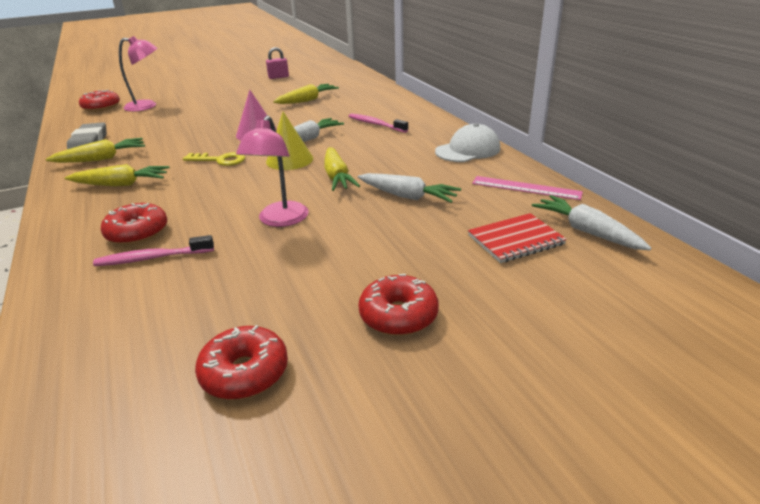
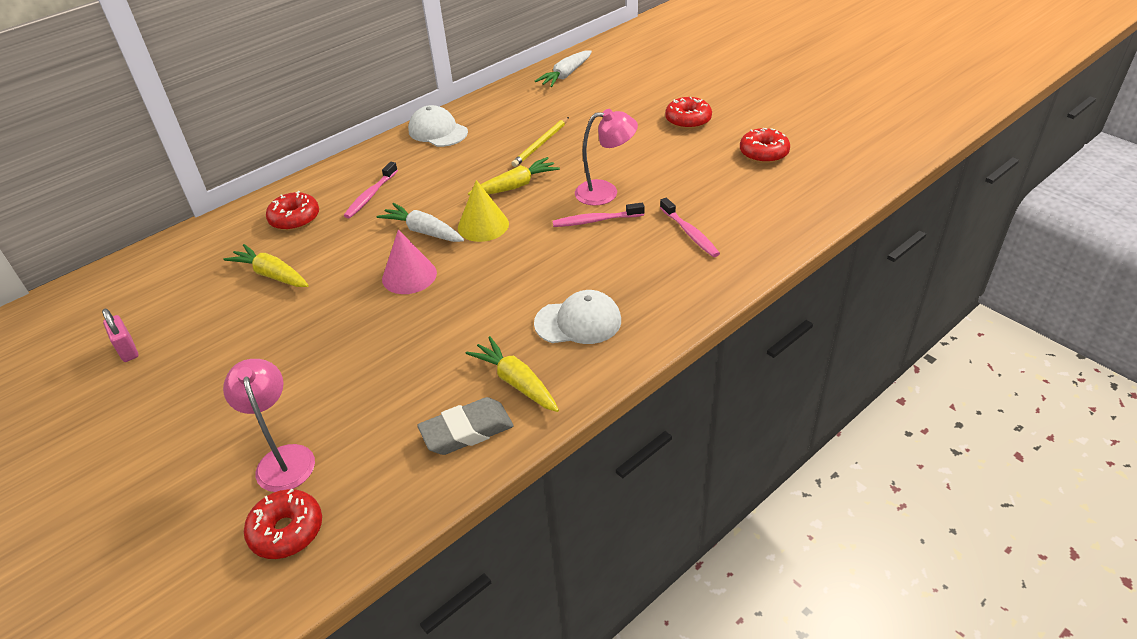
camera: 105 degrees left, 10 degrees up
(121, 184) = (578, 322): yellow carrot -> white cap
(137, 233) = (661, 259): red donut -> red donut (295, 219)
(220, 160) = (495, 274): yellow key -> none
(238, 208) = (595, 220): none -> pink toothbrush
(407, 196) = (541, 144): white carrot -> yellow pencil
(515, 240) = (588, 96): red notebook -> none
(526, 188) = (508, 99): pink ruler -> none

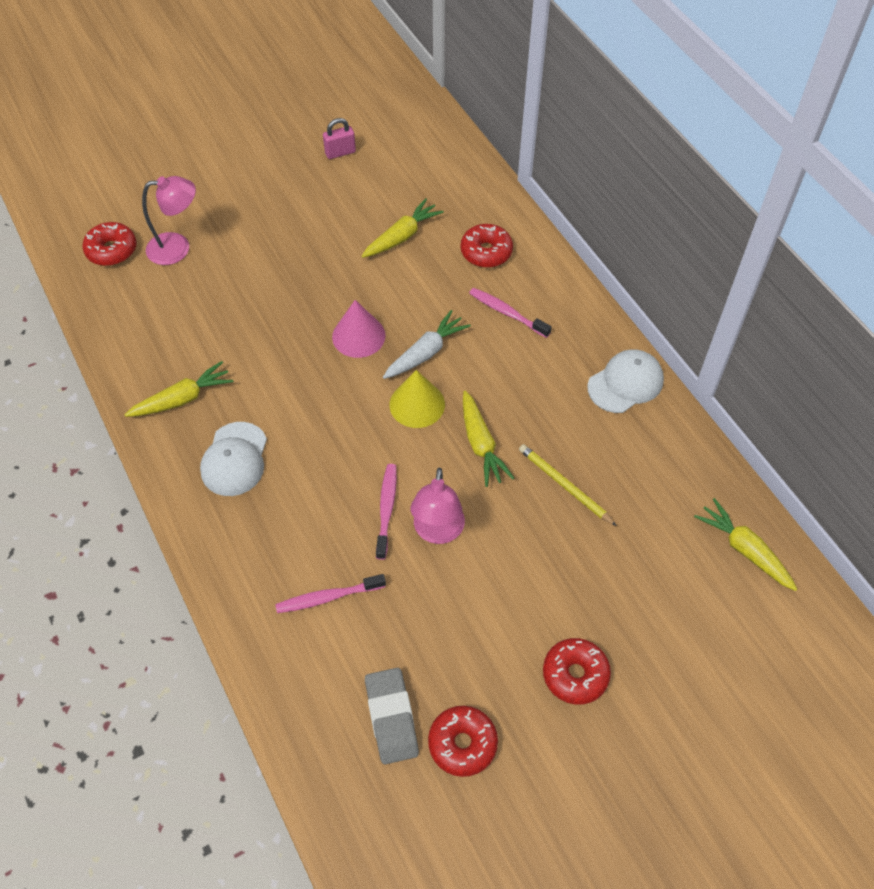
camera: 100 degrees right, 15 degrees up
(467, 431) = (146, 358): grey eraser -> grey eraser (391, 718)
(565, 75) = (744, 549): white carrot -> yellow carrot

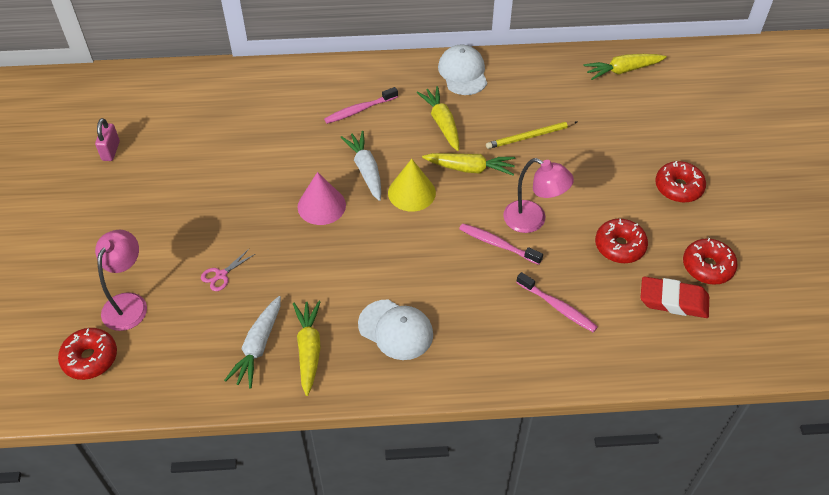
camera: 65 degrees left, 5 degrees down
(170, 359) = (258, 346): none -> white carrot
(237, 297) = (221, 275): none -> pink scissors
(328, 597) = (558, 307): pink toothbrush -> pink toothbrush turned 60 degrees counterclockwise
(391, 718) = (673, 301): grey eraser -> red eraser
(402, 236) = (237, 143): yellow carrot -> yellow carrot (442, 123)
(486, 252) = (292, 100): red donut -> red donut (619, 246)

